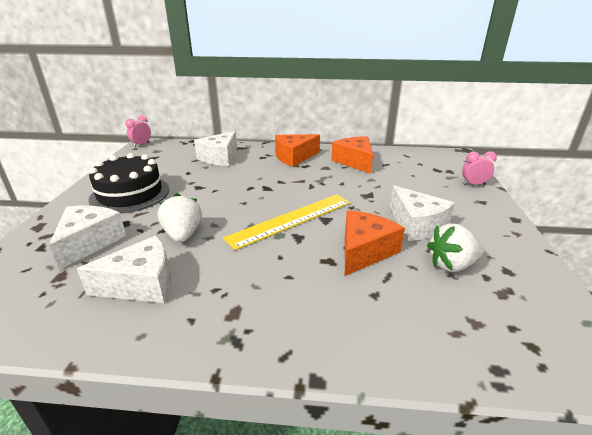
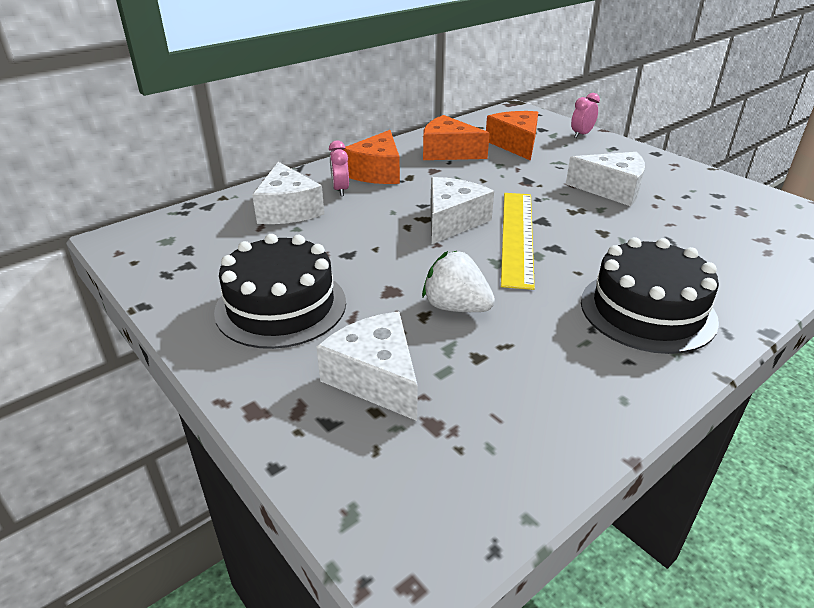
camera: 45 degrees left, 5 degrees up
(141, 145) = (116, 243): pink clock -> pink clock (340, 190)
(142, 284) = (528, 368): white cheese -> white cheese (452, 221)
(267, 303) = (647, 310): none -> black cake
(364, 251) = (622, 230): orange cheese -> orange cheese (515, 144)
(452, 265) = (687, 208): white strawberry -> none

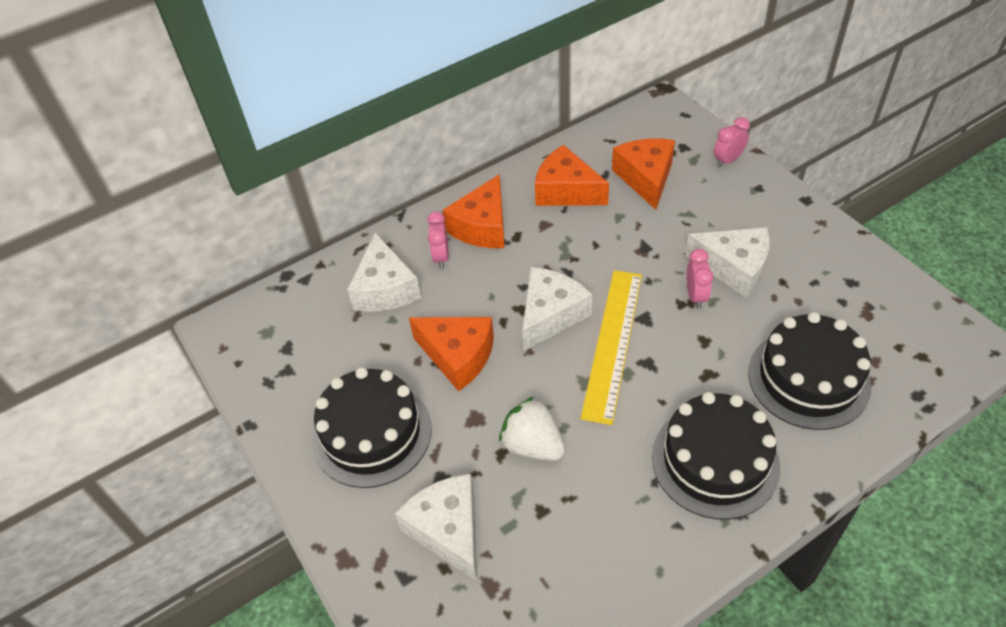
camera: 10 degrees right, 15 degrees up
(366, 249) = (458, 356): none -> orange cheese
(584, 206) = (696, 296): none -> pink clock
(711, 252) = (808, 378): none -> black cake

